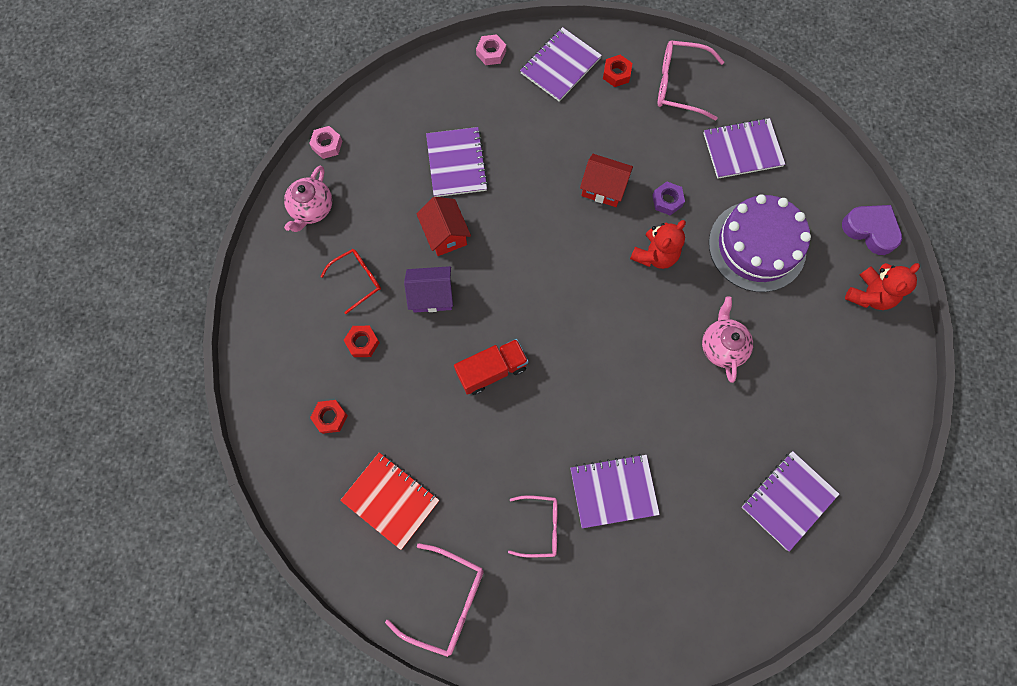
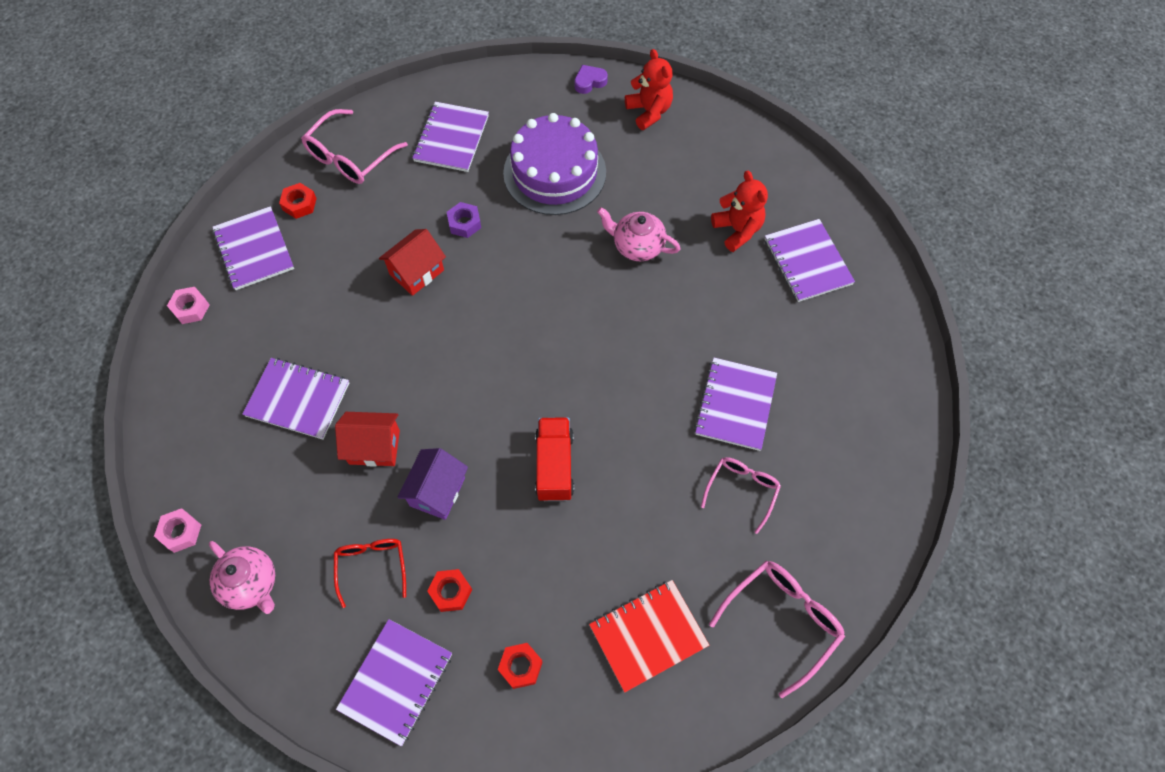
camera: 65 degrees left, 10 degrees down
(286, 338) = (396, 682): none -> purple notebook
(655, 255) = (514, 259): red teddy bear -> red teddy bear (737, 230)
(870, 230) = (589, 82): purple heart -> purple heart, size x0.61

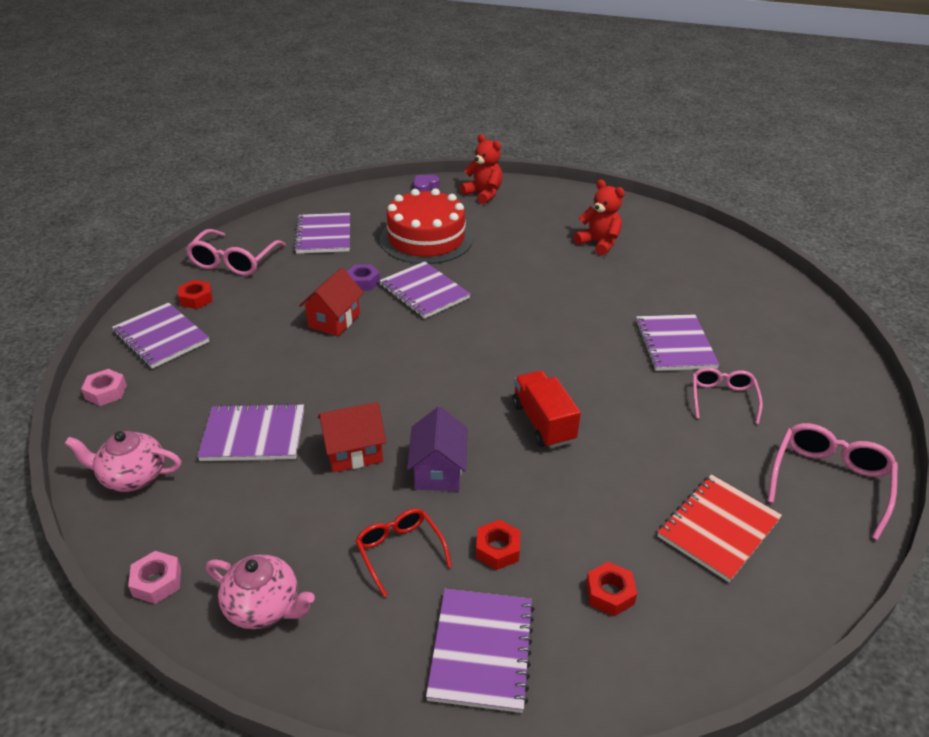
camera: 20 degrees left, 25 degrees down
(554, 172) = (426, 239): purple cake -> red cake
(637, 246) = (524, 267): pink teapot -> pink teapot (133, 477)
(807, 262) = (666, 250): purple notebook -> purple notebook (424, 292)

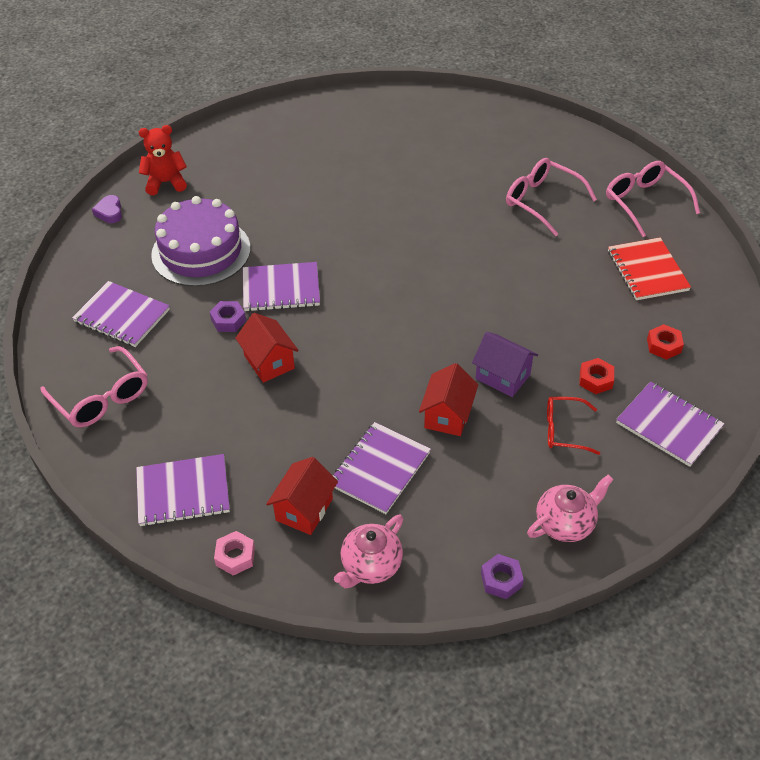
camera: 55 degrees left, 10 degrees up
(157, 582) = (501, 580): pink nut -> purple nut
(178, 409) = (304, 509): none -> red house
(196, 299) = (141, 446): red nut -> none
(426, 239) = (201, 251): red cake -> purple cake
(543, 423) = (496, 299): red truck -> none
(599, 243) = (313, 158): red teddy bear -> none
(674, 344) = (470, 190): purple notebook -> none
(722, 398) = (541, 201): pink glasses -> pink glasses, size x1.51

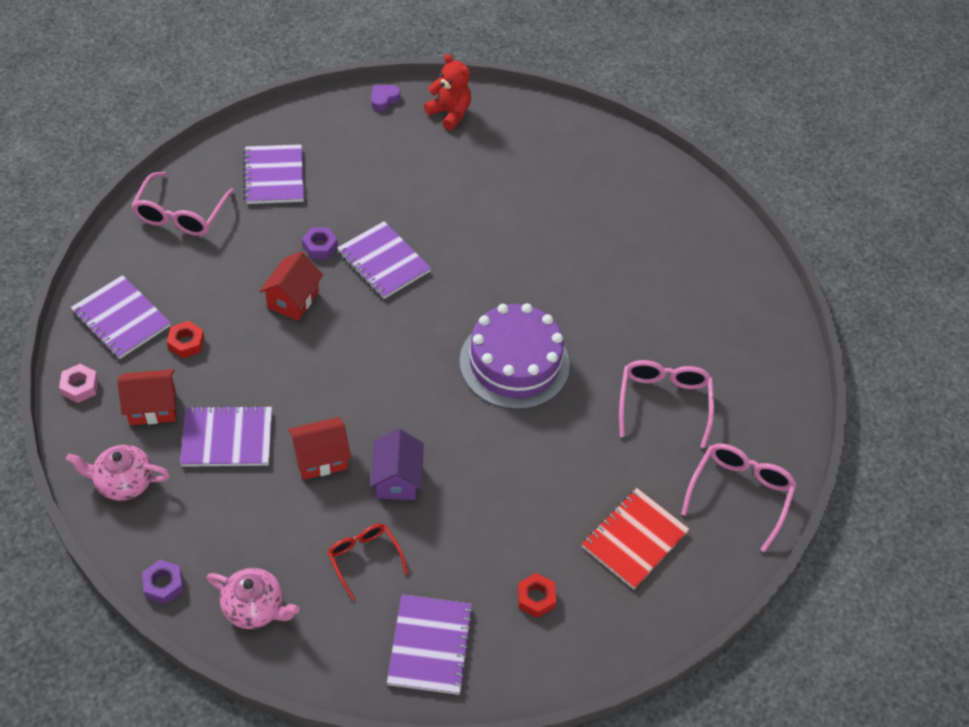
camera: 50 degrees right, 5 degrees up
(201, 251) = (385, 184): purple cake -> purple cake (514, 363)
(595, 380) = (446, 557): red nut -> red nut (186, 343)

